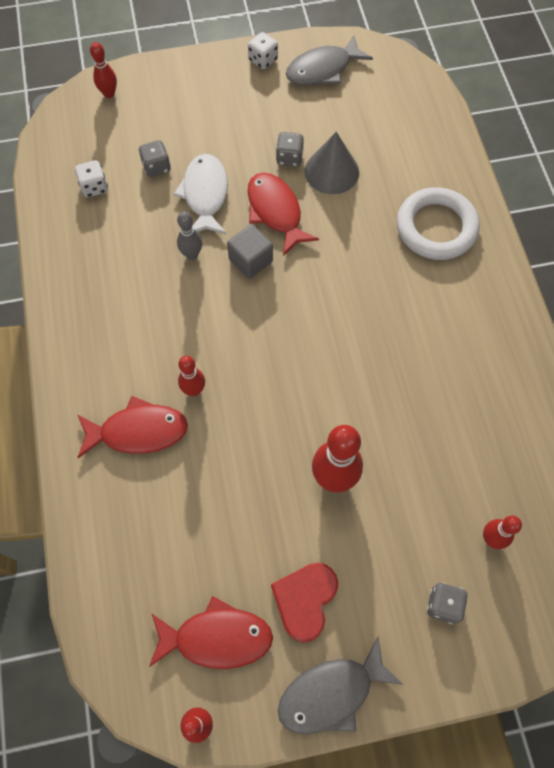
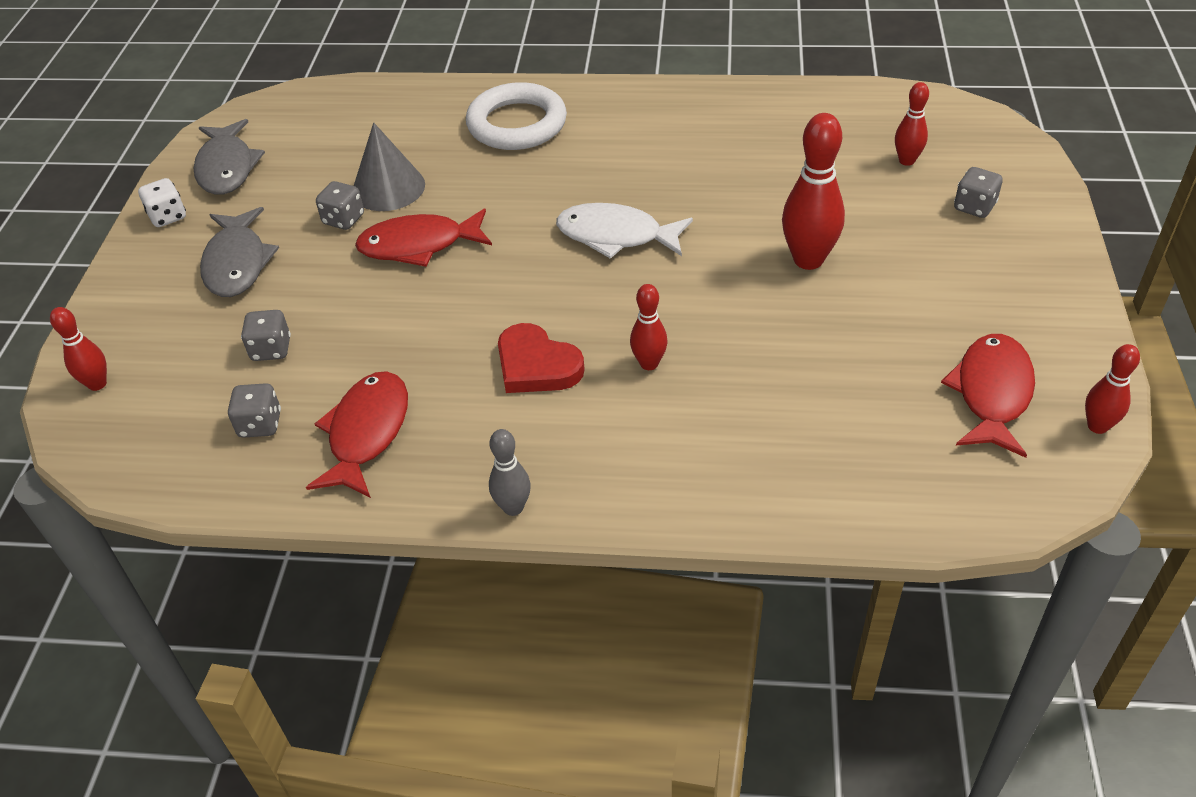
camera: 70 degrees left, 20 degrees down
(94, 187) = (260, 424): white dice -> grey dice
(138, 431) = (690, 429): red fish -> red fish (367, 433)
(191, 254) = (440, 334): grey bowling pin -> grey bowling pin (513, 507)
(205, 195) = (351, 306): white fish -> white fish (616, 236)
(250, 260) = (480, 280): grey cube -> none
(305, 600) = (954, 309): red heart -> red heart (536, 365)
(331, 693) = (1065, 307): grey fish -> grey fish (237, 263)

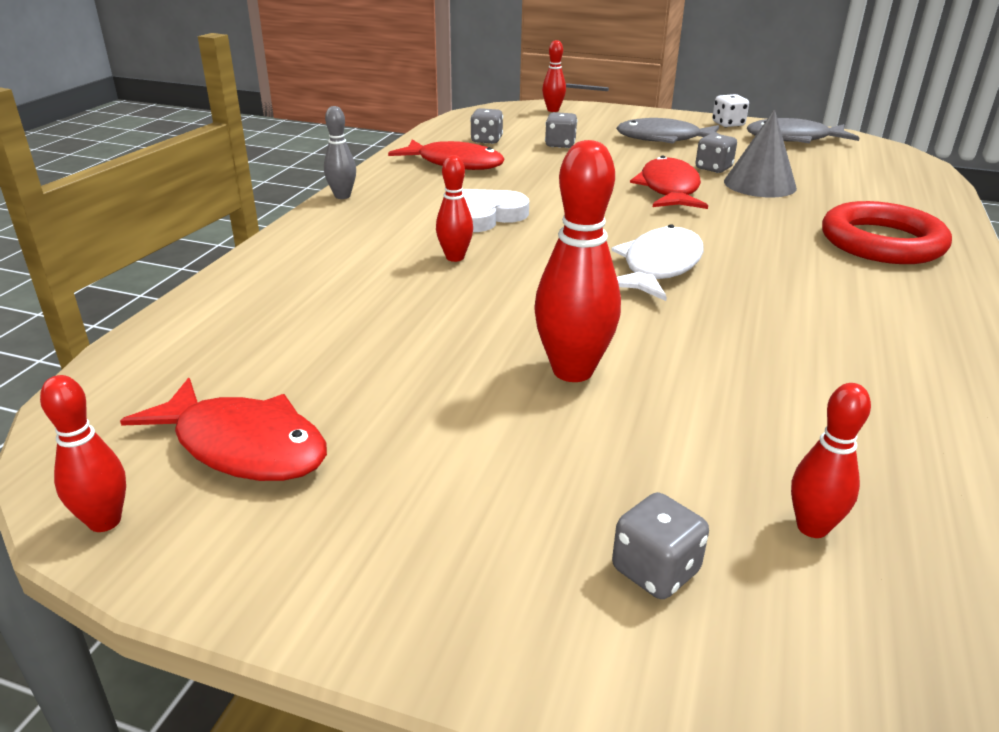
camera: 100 degrees right, 15 degrees down
(517, 124) = (881, 242): white ring -> red ring
(536, 365) = (485, 216): red heart -> white heart

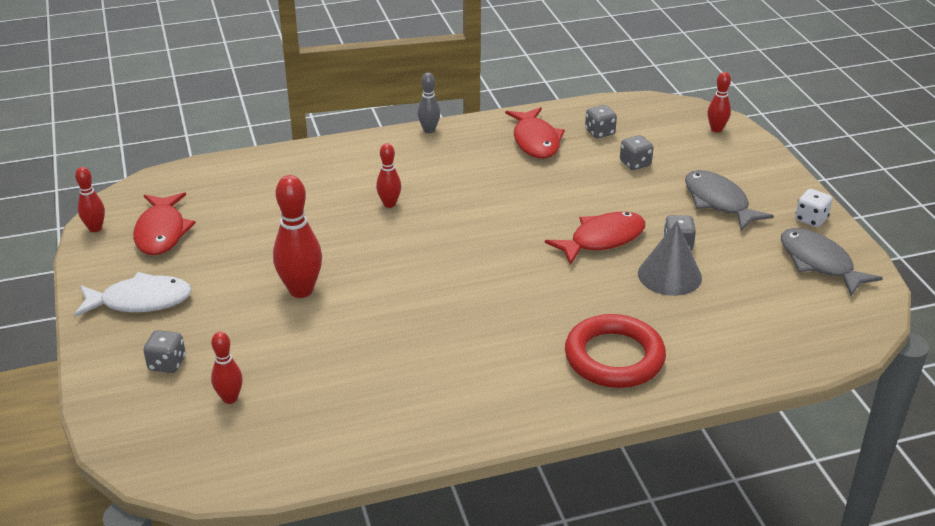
camera: 55 degrees right, 5 degrees up
(485, 216) = (461, 189): white heart -> none
(659, 267) = (458, 277): white fish -> white fish (140, 301)

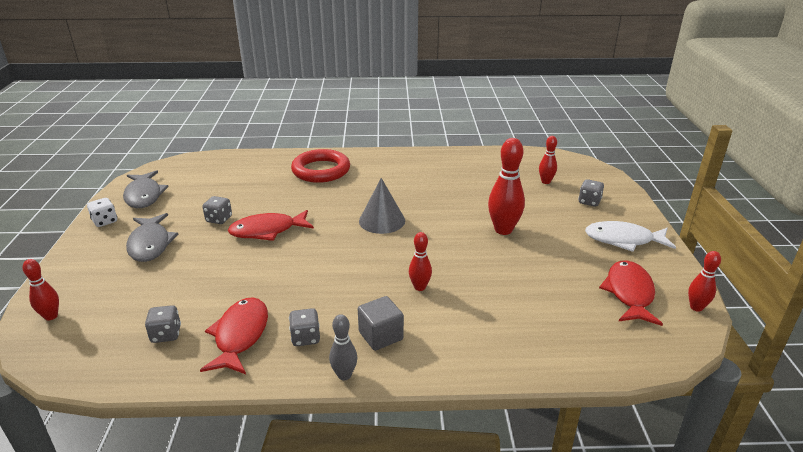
camera: 165 degrees left, 5 degrees down
(411, 159) = (381, 336): none -> grey cube
(635, 164) = (173, 290): grey dice -> grey dice (305, 338)
(669, 275) = (246, 203): grey cone -> grey cone (382, 220)

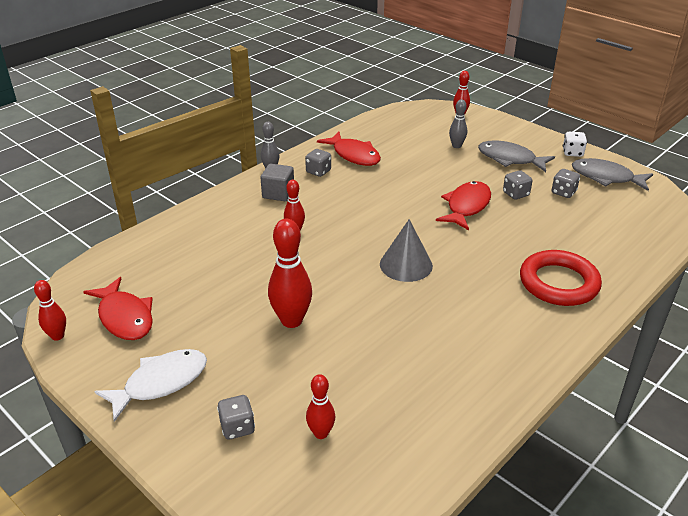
camera: 135 degrees right, 5 degrees up
(147, 283) = (456, 146): none -> grey bowling pin
(166, 334) = (390, 137): grey dice -> grey dice (563, 192)

